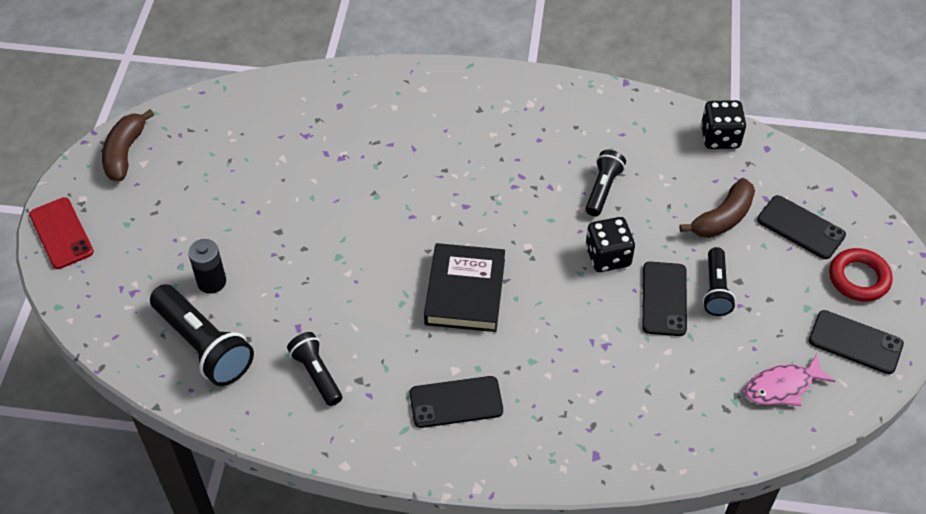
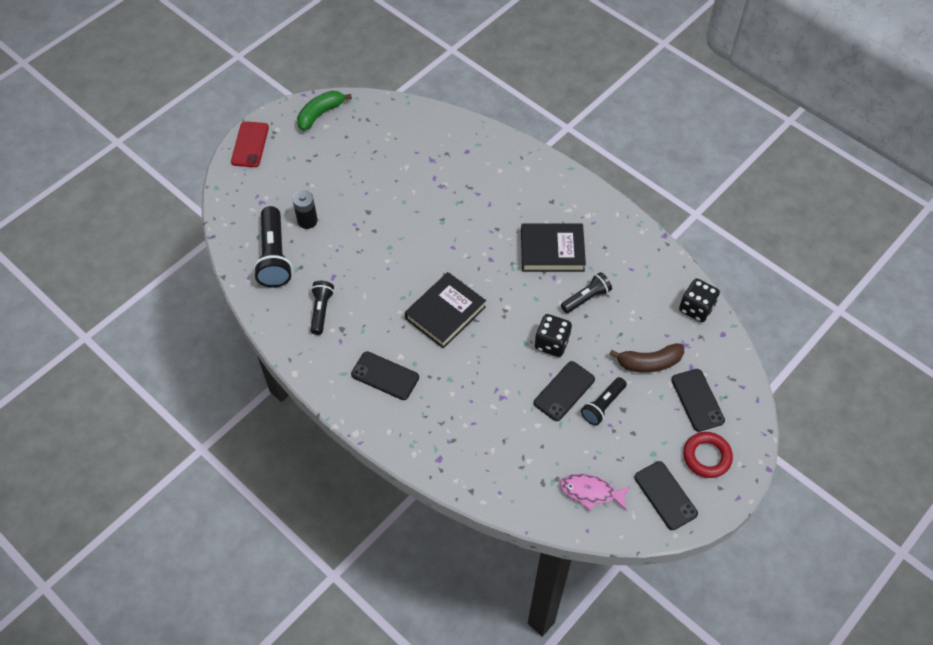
camera: 35 degrees right, 5 degrees up
(125, 152) = (320, 114): brown banana -> green banana
(524, 160) = (552, 251): none -> black book

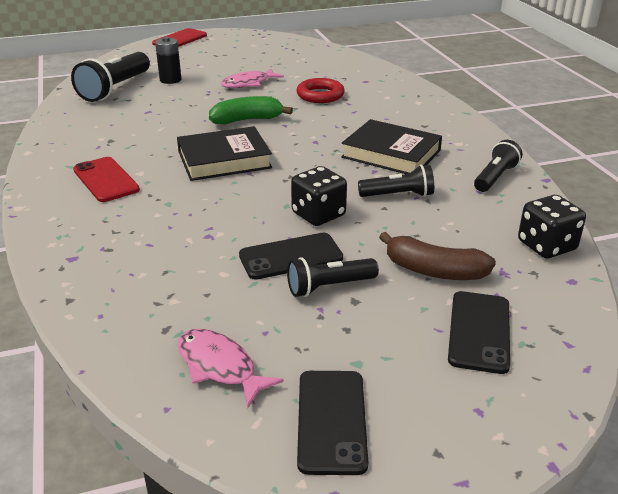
camera: 30 degrees right, 25 degrees down
(320, 114) = (256, 39): green banana -> green banana (247, 120)
(321, 310) = (108, 125): black flashlight -> black flashlight (495, 177)
(377, 198) = (248, 84): none -> pink fish
(385, 376) = (105, 180): black phone -> red phone
(706, 456) = (444, 402): red ring -> red ring (320, 95)

